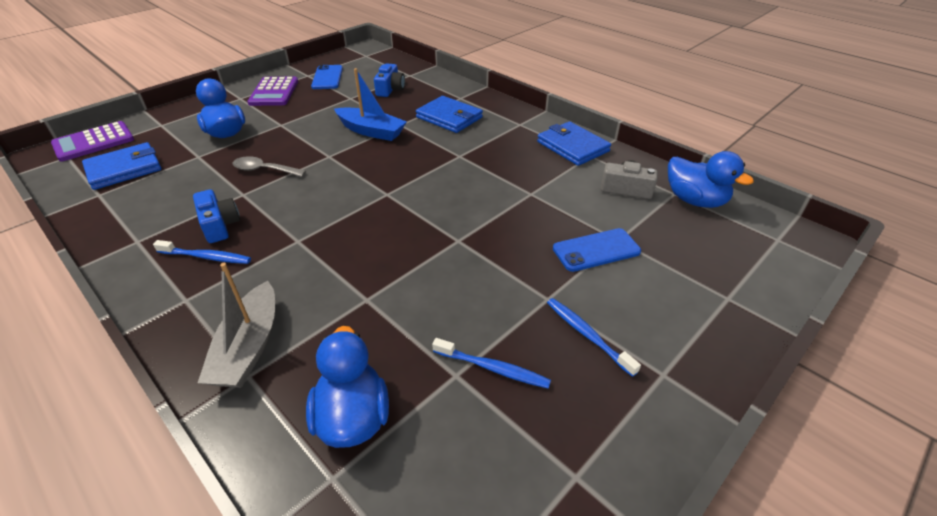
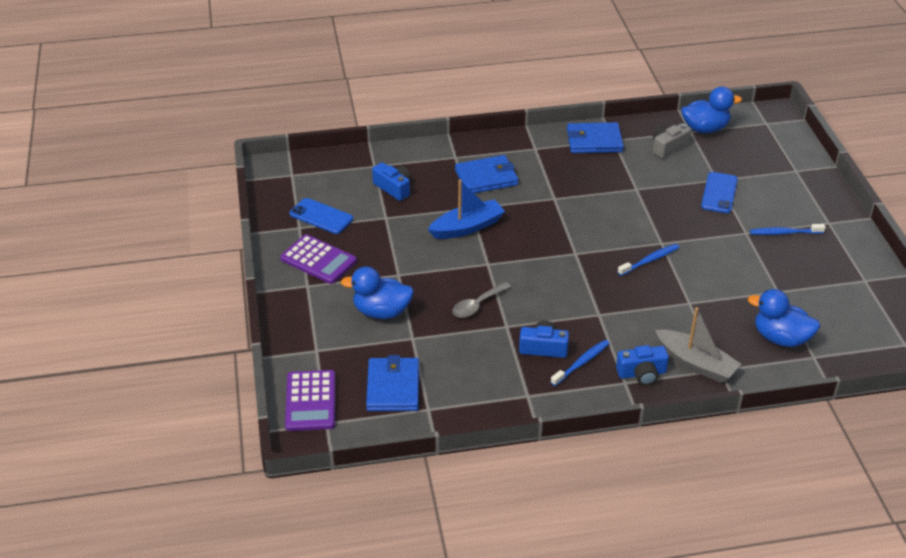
camera: 55 degrees left, 0 degrees up
(207, 307) = (642, 373): none -> blue camera
(493, 368) = (783, 276): blue toothbrush -> blue toothbrush (650, 260)

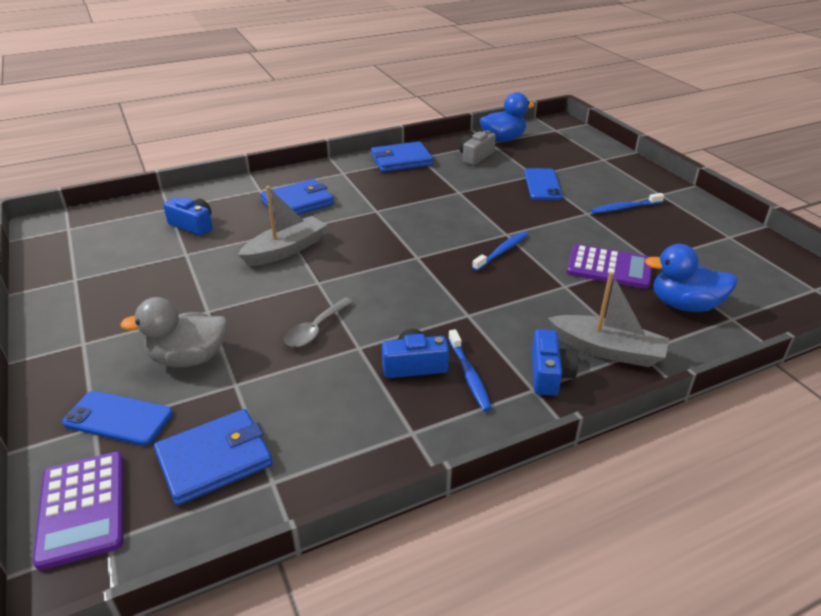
camera: 15 degrees left, 5 degrees down
(318, 260) = (99, 311): purple calculator -> purple calculator (609, 267)
(321, 216) = (104, 264): blue phone -> blue phone (118, 418)
(381, 312) = (189, 358): blue duck -> grey duck
(393, 387) = (215, 459): blue wallet -> blue wallet turned 75 degrees clockwise
(467, 227) = (286, 250): blue boat -> grey boat
(581, 363) = (469, 375): blue toothbrush -> blue toothbrush turned 135 degrees clockwise
(642, 373) = (549, 374): blue camera -> blue camera turned 60 degrees counterclockwise

